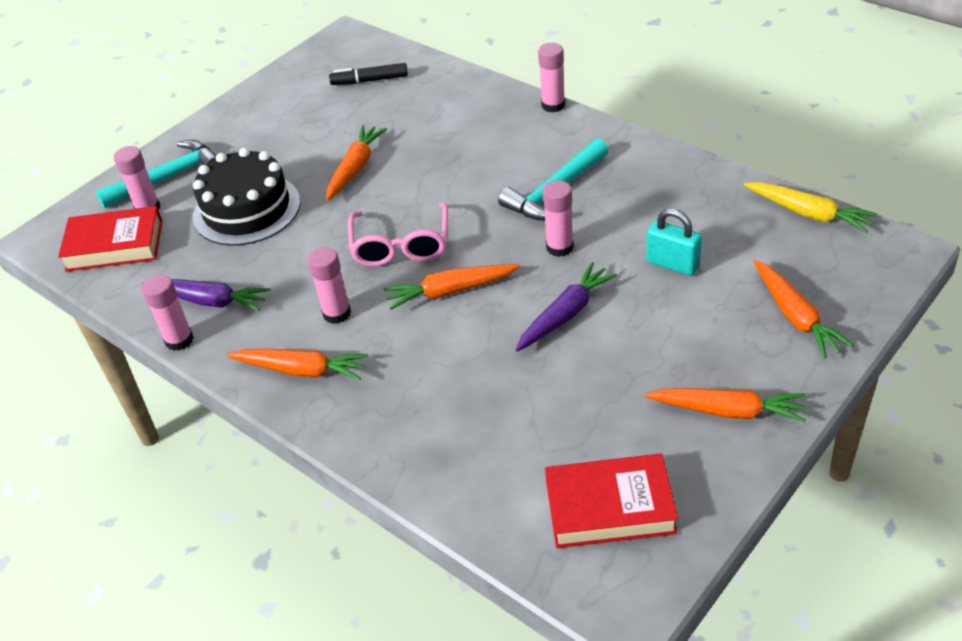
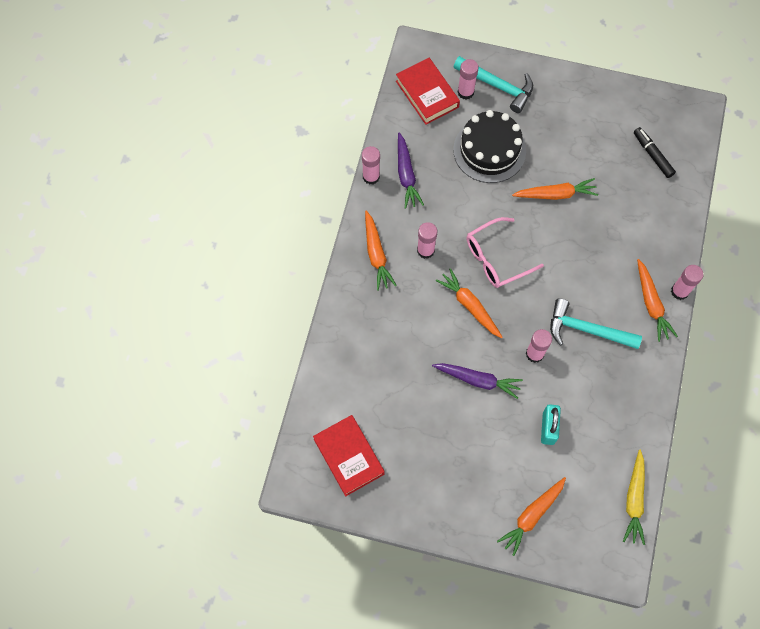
camera: 60 degrees right, 25 degrees up
(727, 411) = (439, 497): orange carrot -> orange carrot (651, 304)

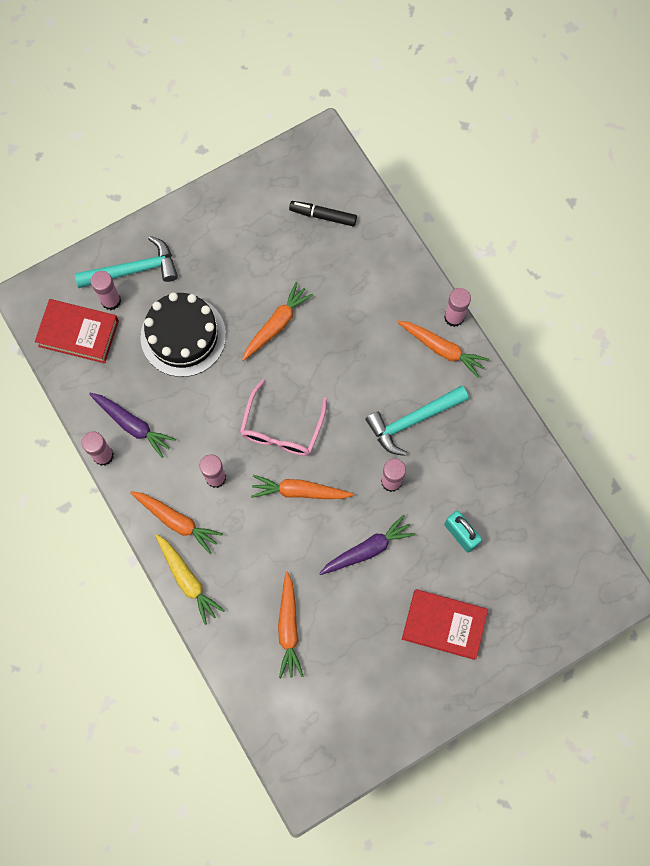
camera: 45 degrees left, 5 degrees up
(349, 456) = (327, 719): red book -> red book (444, 624)
(532, 516) = (516, 620): orange carrot -> orange carrot (288, 628)
(634, 500) = (580, 528): yellow carrot -> yellow carrot (187, 580)

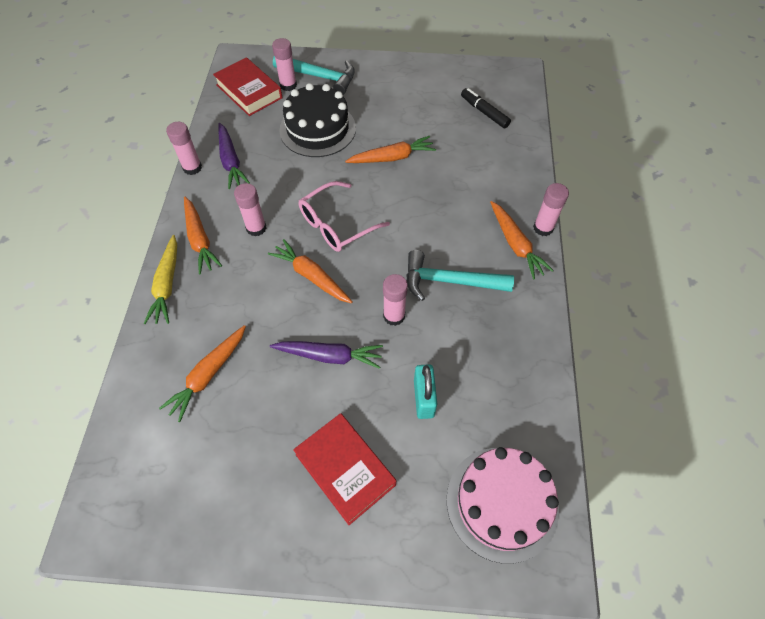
camera: 35 degrees right, 15 degrees down
(563, 573) = (502, 503): none -> pink cake

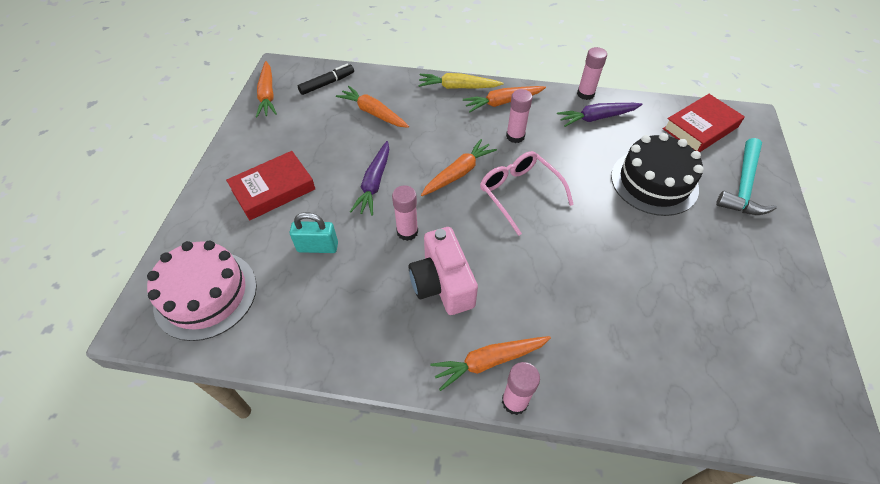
camera: 95 degrees right, 5 degrees down
(288, 85) = (719, 158): pink glue stick -> none
(392, 158) = (619, 247): orange carrot -> orange carrot (267, 95)
(449, 281) = (442, 284): turquoise hammer -> pink camera
(484, 112) = (725, 364): black marker -> black marker (327, 83)

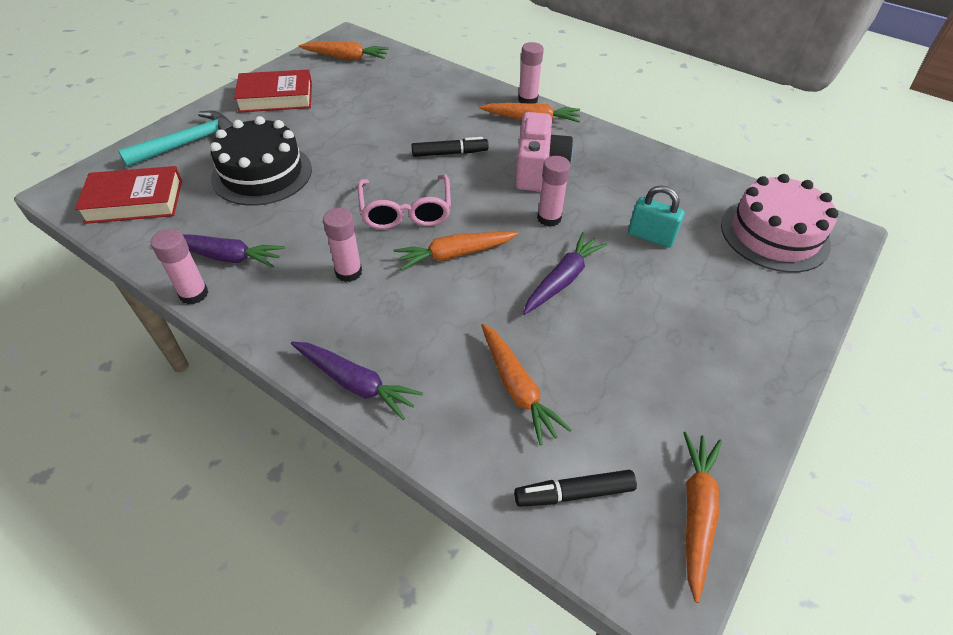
camera: 155 degrees left, 5 degrees down
(273, 189) = (696, 318): red book -> red book (276, 97)
(458, 87) = (355, 383): yellow carrot -> purple carrot
(502, 102) = (316, 327): orange carrot -> orange carrot (346, 57)
(534, 269) = (449, 153): none -> black marker

